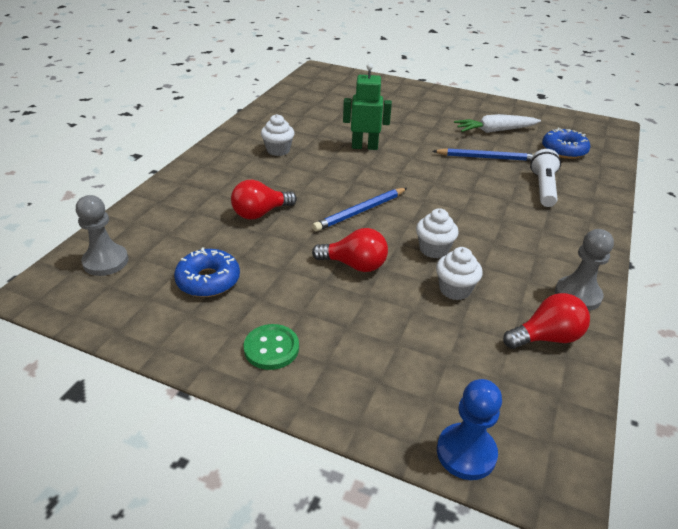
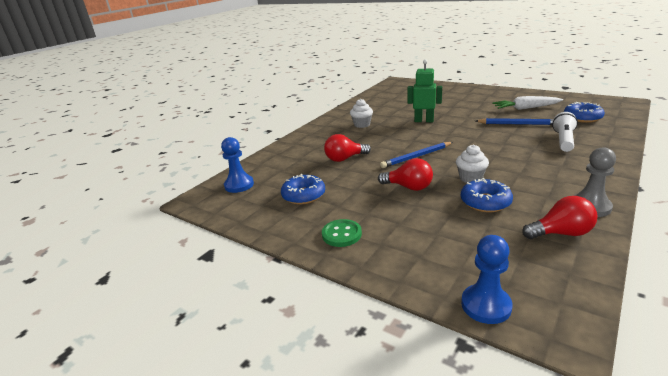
camera: 15 degrees right, 10 degrees down
(106, 261) = (239, 185): grey pawn -> blue pawn
(455, 289) = (485, 202): white cupcake -> blue donut

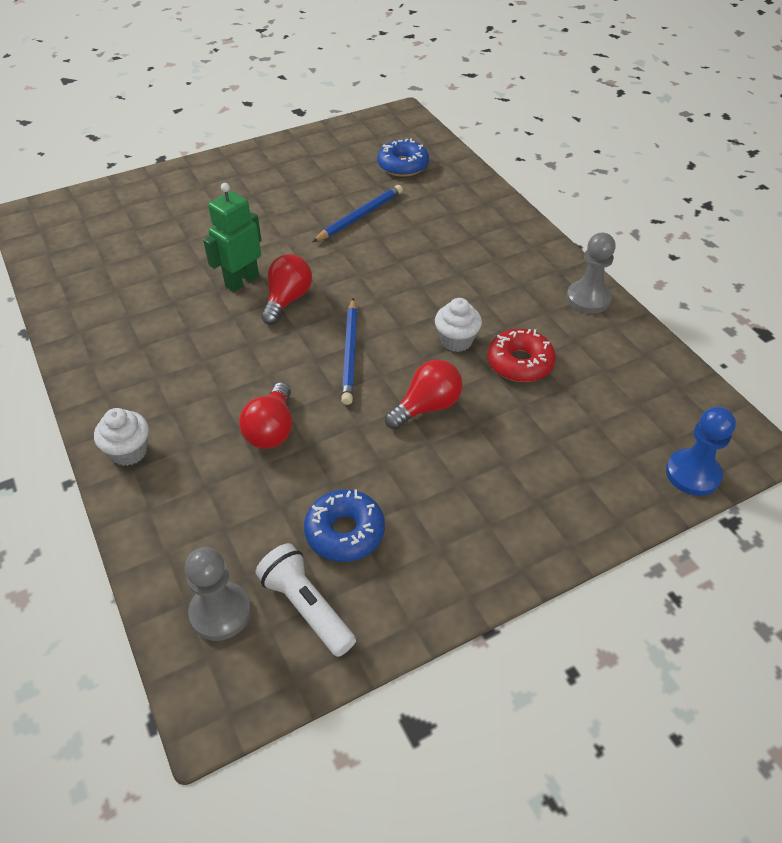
camera: 65 degrees left, 20 degrees up
(239, 185) = (220, 612): blue pawn -> grey pawn
(341, 234) = (488, 532): green button -> none
(362, 124) = (165, 349): white cupcake -> white cupcake (129, 451)
(485, 202) = (520, 363): blue donut -> red donut
(525, 108) = (323, 180): white carrot -> none
(561, 233) = (617, 349): red light bulb -> red light bulb (287, 300)
(563, 140) = (441, 217): white flashlight -> white flashlight (306, 607)

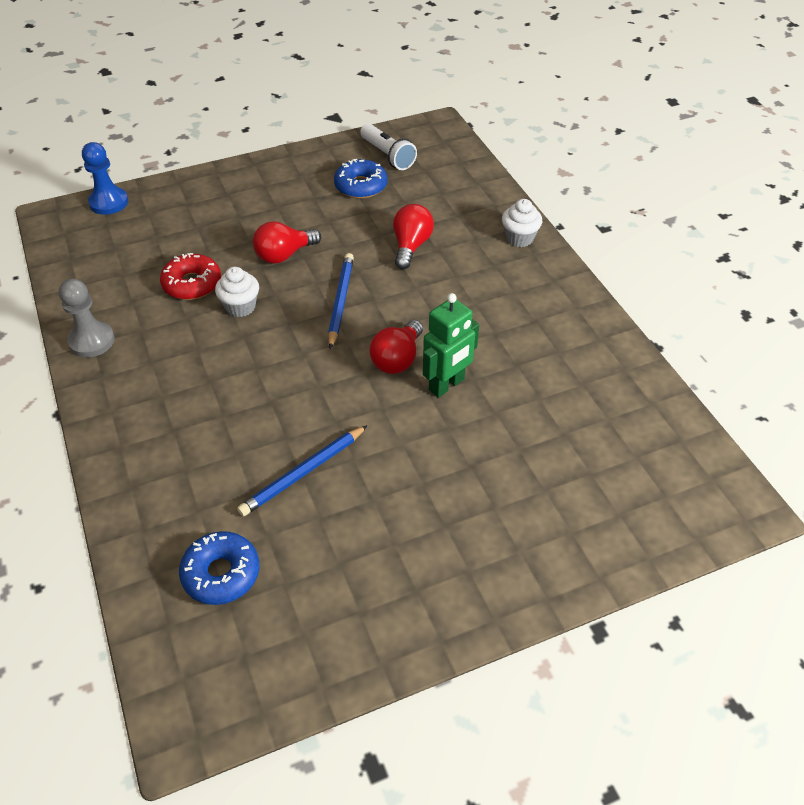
camera: 175 degrees left, 0 degrees up
(220, 612) = (438, 156): grey pawn -> none

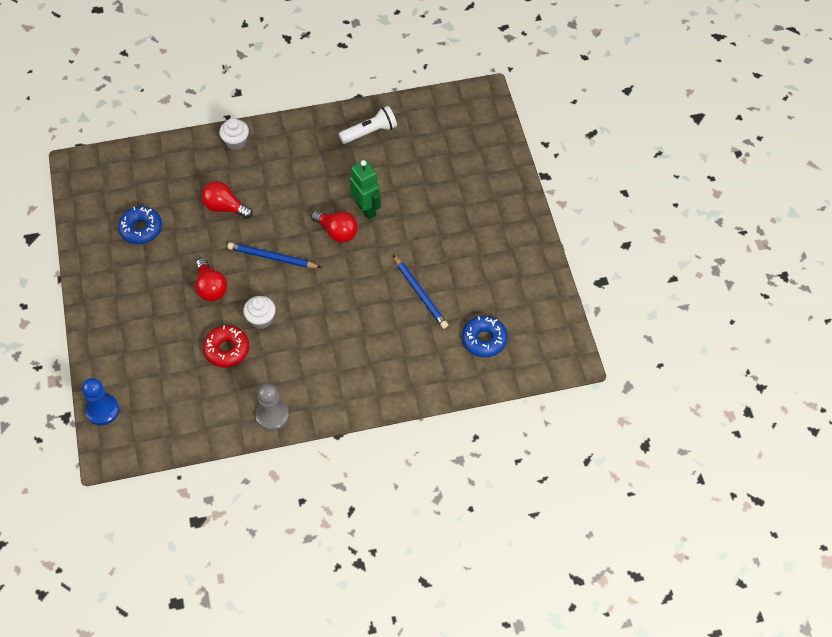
camera: 80 degrees left, 10 degrees up
(388, 156) = (106, 205): white flashlight -> white flashlight (370, 132)

